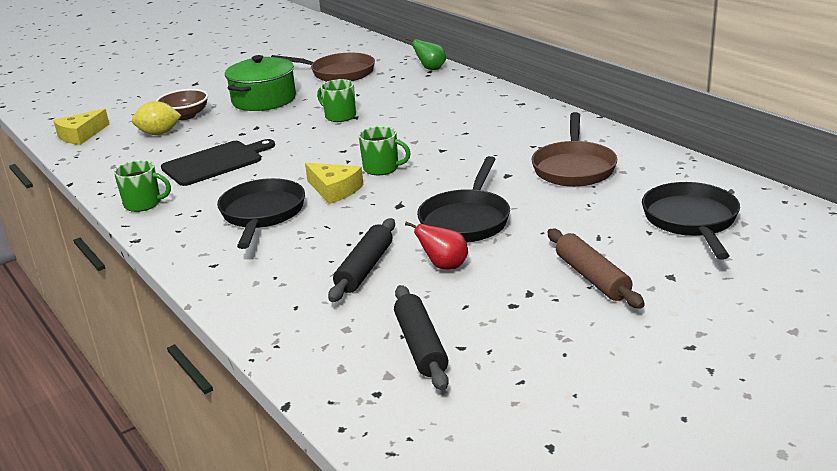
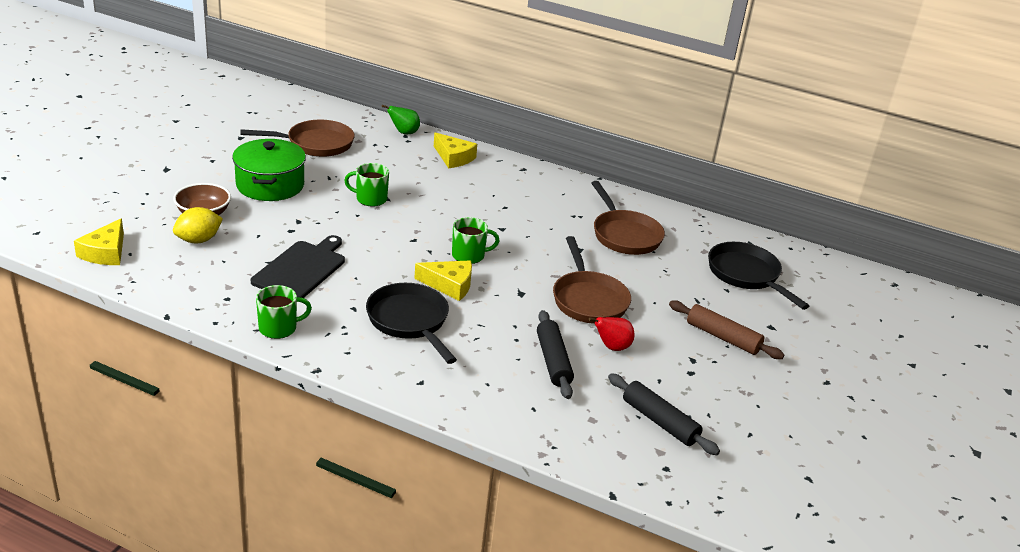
camera: 35 degrees left, 5 degrees up
(458, 90) = (453, 157): none -> yellow cheese
(466, 220) = (588, 300): black pan -> brown pan

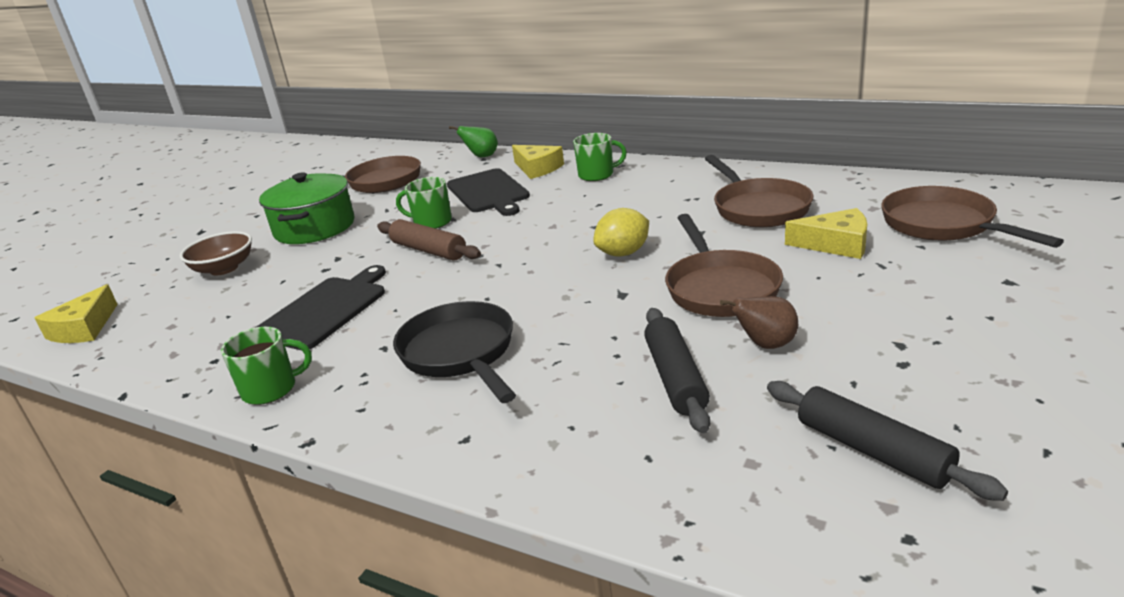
camera: 10 degrees right, 5 degrees down
(198, 240) = (206, 297): yellow lemon -> yellow lemon (623, 253)
(414, 176) = (488, 192): none -> black cutting board
(449, 285) = (521, 299): yellow cheese -> yellow cheese (836, 244)
(469, 255) = (551, 261): green mug -> green mug (597, 175)
(612, 347) = (765, 345): red pear -> brown pear
(722, 337) = (937, 307): brown rolling pin -> brown rolling pin (428, 250)
(746, 275) = (943, 225): black pan -> brown pan

